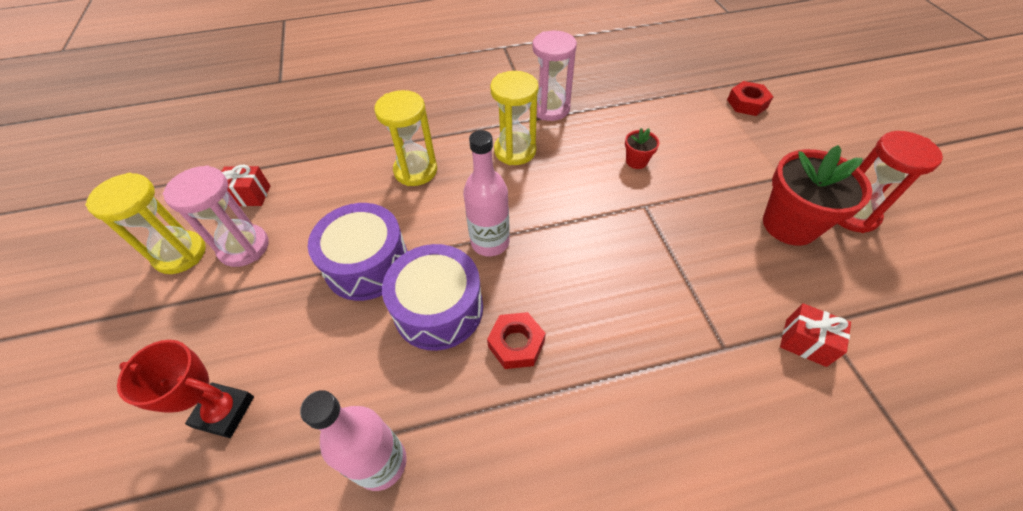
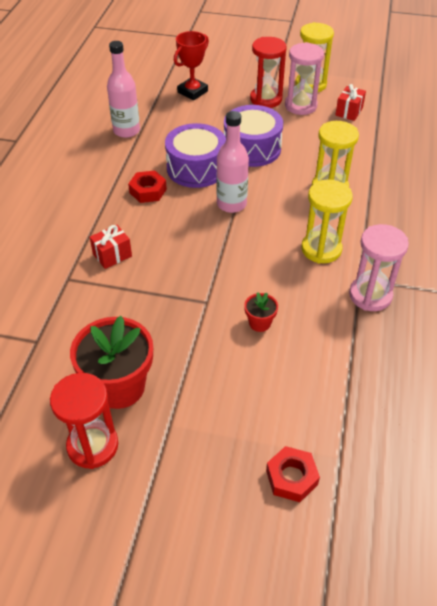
camera: 115 degrees right, 5 degrees down
(232, 294) = (266, 99): none -> red hourglass
(805, 342) = (34, 322): red gift -> red gift (112, 255)

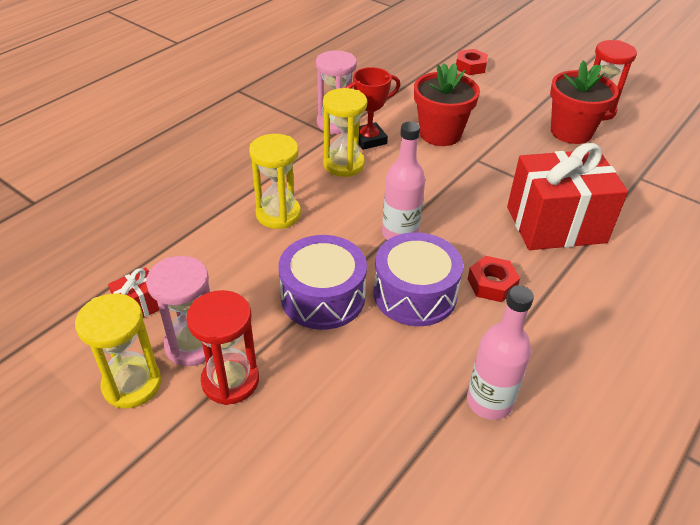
camera: 155 degrees left, 5 degrees down
(112, 255) = (555, 224): red gift -> red gift, size x2.38
(192, 92) = (336, 453): red trophy -> red trophy (369, 139)
(259, 323) = (440, 134): red flower pot -> red flower pot, size x2.17

